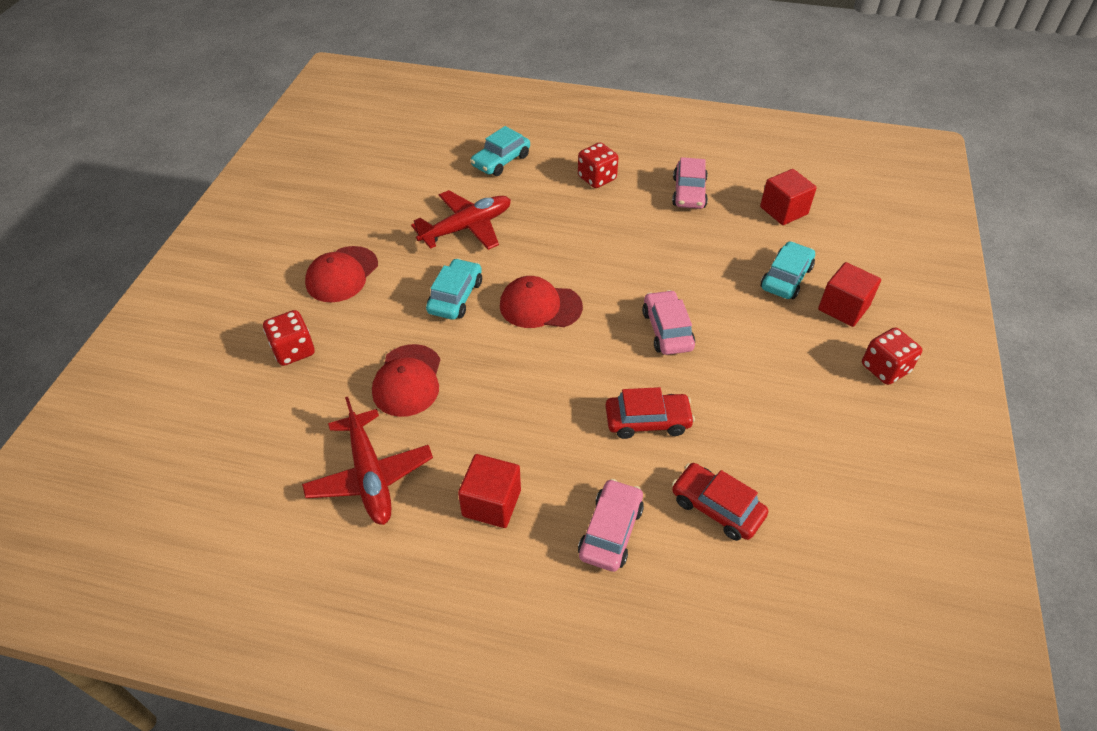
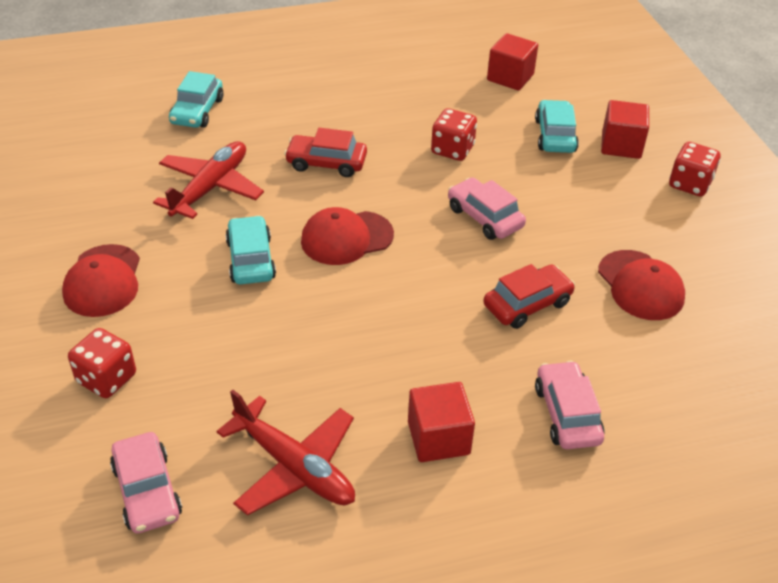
camera: 30 degrees left, 5 degrees down
(407, 380) = (262, 359): red cap -> red cap (640, 285)
(597, 178) = (312, 99): red dice -> red dice (452, 150)
(689, 192) = (412, 86): pink car -> pink car (147, 491)
(716, 507) = (641, 354): red car -> red car (326, 163)

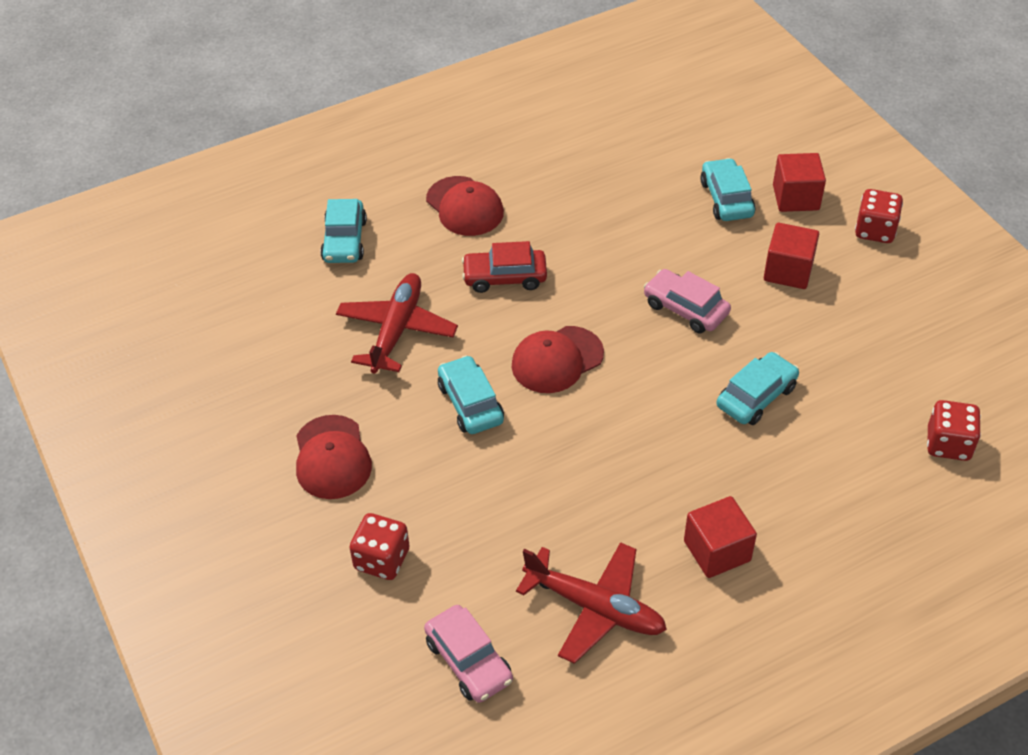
camera: 10 degrees left, 5 degrees up
(452, 150) = (628, 236): red dice -> red dice (948, 444)
(510, 77) = (659, 135): red cube -> red cube (788, 271)
(527, 304) = (756, 396): red car -> turquoise car
(567, 414) = (826, 502): pink car -> none
(640, 285) = (857, 354): red cap -> red cap (464, 207)

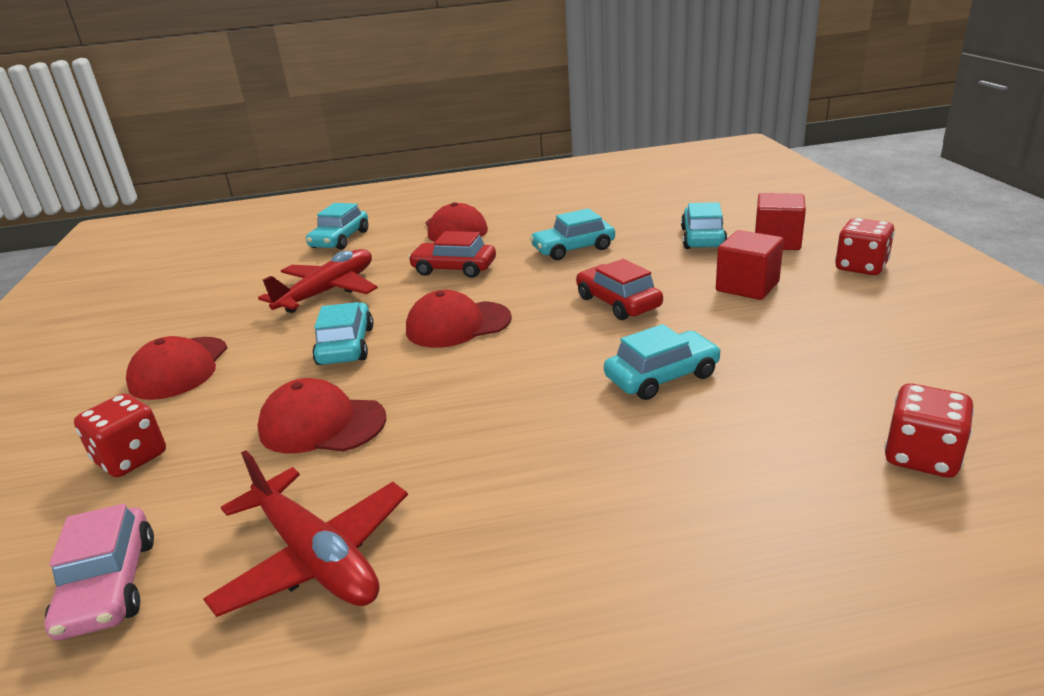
camera: 20 degrees right, 20 degrees down
(515, 495) = (322, 424): none -> red cap
(608, 230) = (573, 249): none -> turquoise car
(685, 309) = (618, 302): pink car -> red car
(717, 551) = (523, 522): red cube -> none

